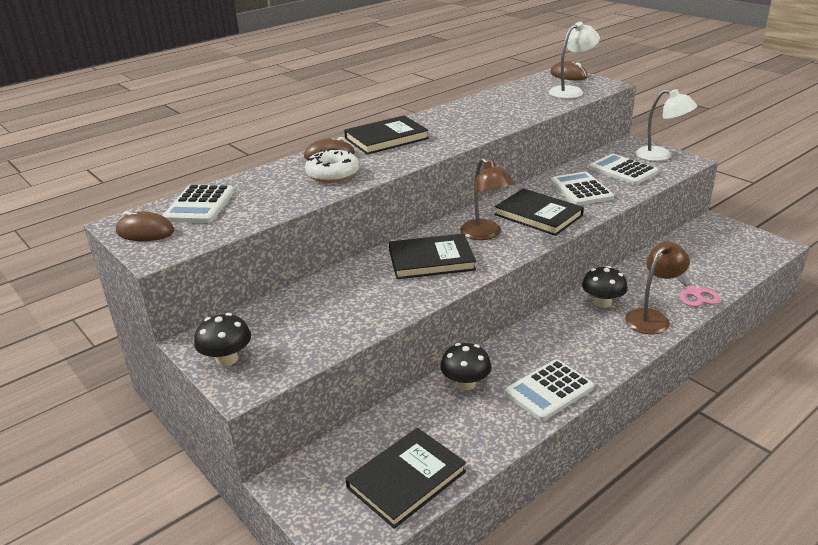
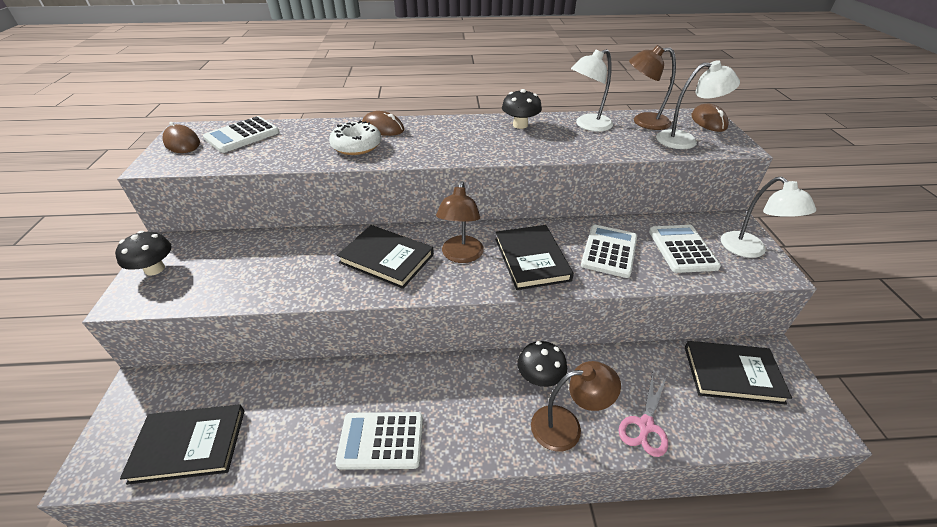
camera: 35 degrees right, 10 degrees up
(386, 138) = (446, 128): black book -> black book (732, 374)
(465, 384) = (334, 385): black mushroom -> black mushroom (520, 125)
(492, 102) = (587, 125): none -> white lamp
(526, 88) = (643, 121): none -> brown lamp

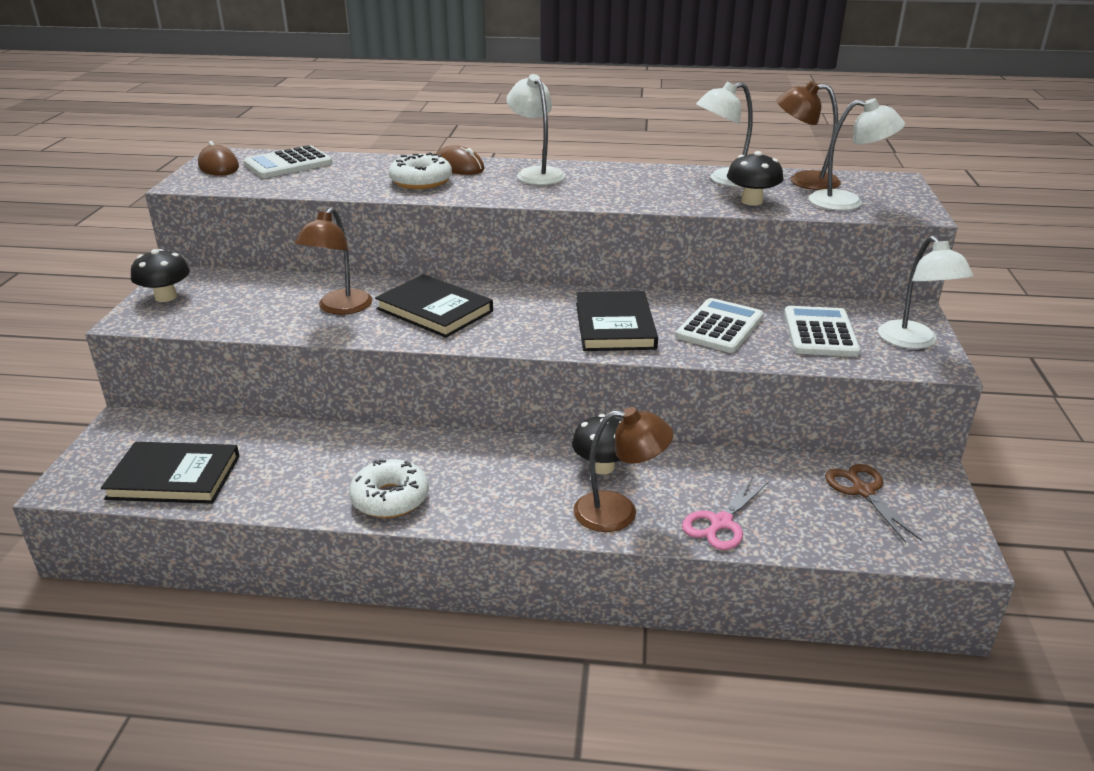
camera: 10 degrees right, 10 degrees down
(381, 440) = (390, 498): white calculator -> white donut
(445, 130) = (536, 173): none -> white lamp
(461, 256) = (527, 315): brown lamp -> brown lamp (339, 308)
(520, 125) = (634, 174): black mushroom -> black mushroom (751, 201)
(708, 121) = (895, 186): brown mouse -> none
(732, 374) = (863, 491): black book -> brown scissors

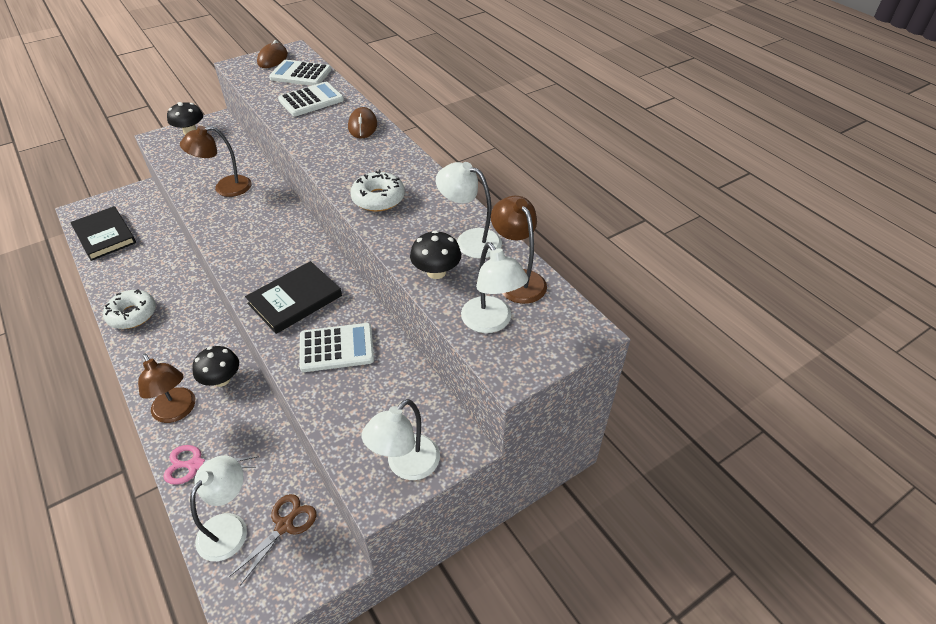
camera: 50 degrees right, 15 degrees up
(421, 181) = (320, 127): white donut -> white donut (378, 198)
(434, 310) = (252, 220): black book -> none
(536, 173) = (385, 158): white lamp -> white lamp (229, 527)
(820, 333) = (373, 404): white calculator -> white calculator (311, 100)

